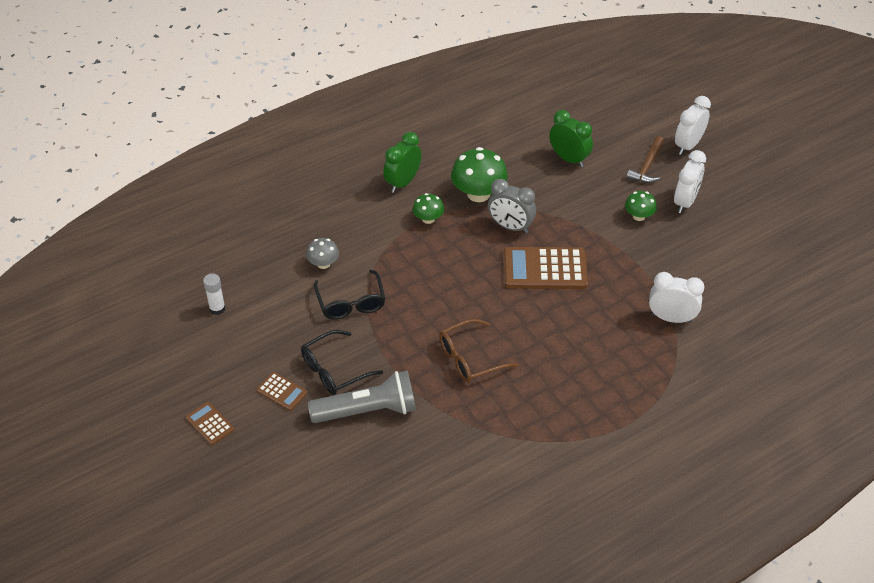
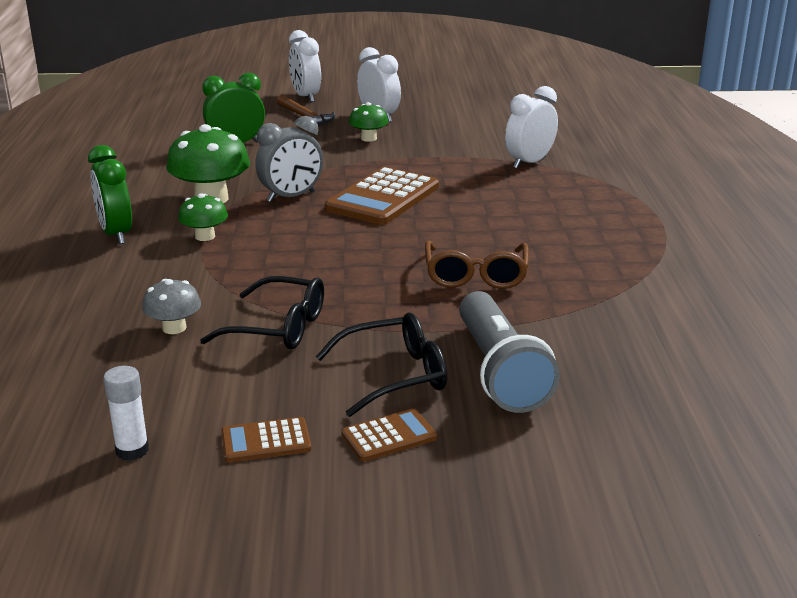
camera: 60 degrees left, 20 degrees down
(210, 424) = (388, 536): brown calculator -> brown calculator (266, 441)
(335, 370) = (393, 376): black glasses -> black glasses turned 105 degrees counterclockwise
(367, 411) = (499, 371): grey flashlight -> grey flashlight turned 150 degrees clockwise

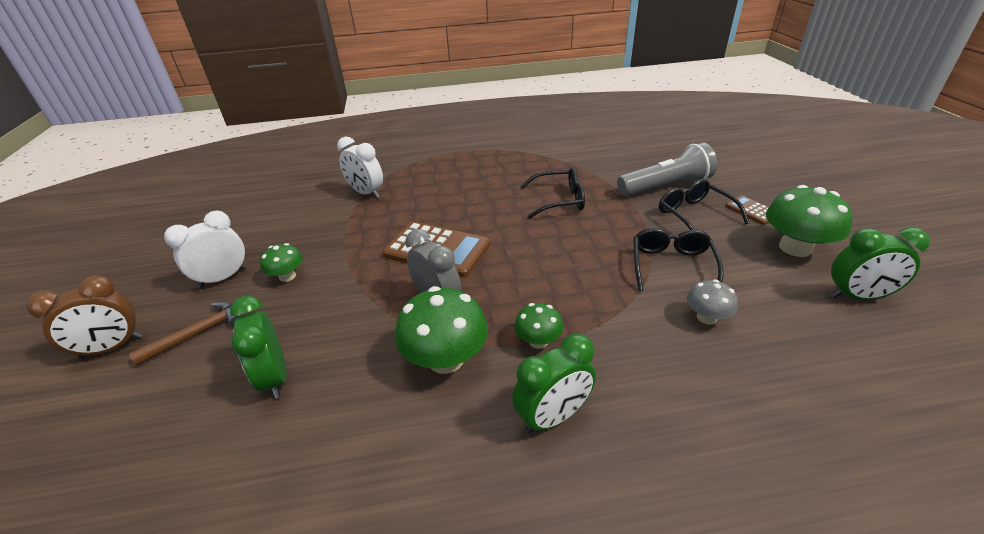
camera: 95 degrees left, 10 degrees up
(132, 450) = (857, 297): white glue stick -> green clock
(266, 441) = (795, 247): brown calculator -> green mushroom
(305, 97) = (112, 347): white clock -> brown clock
(475, 275) = (558, 200): brown glasses -> black glasses

